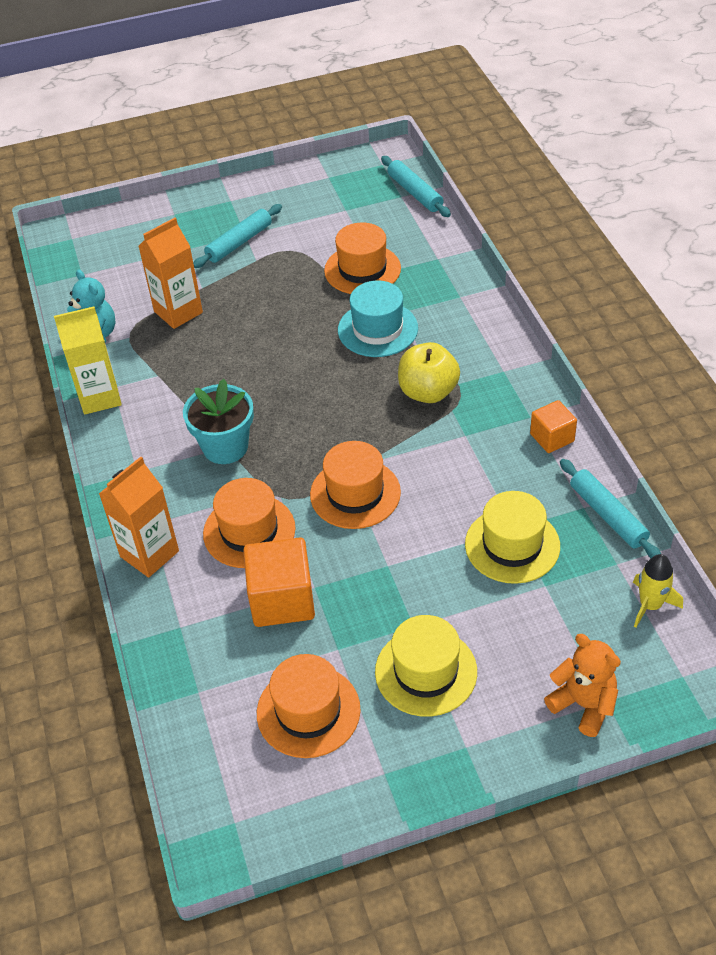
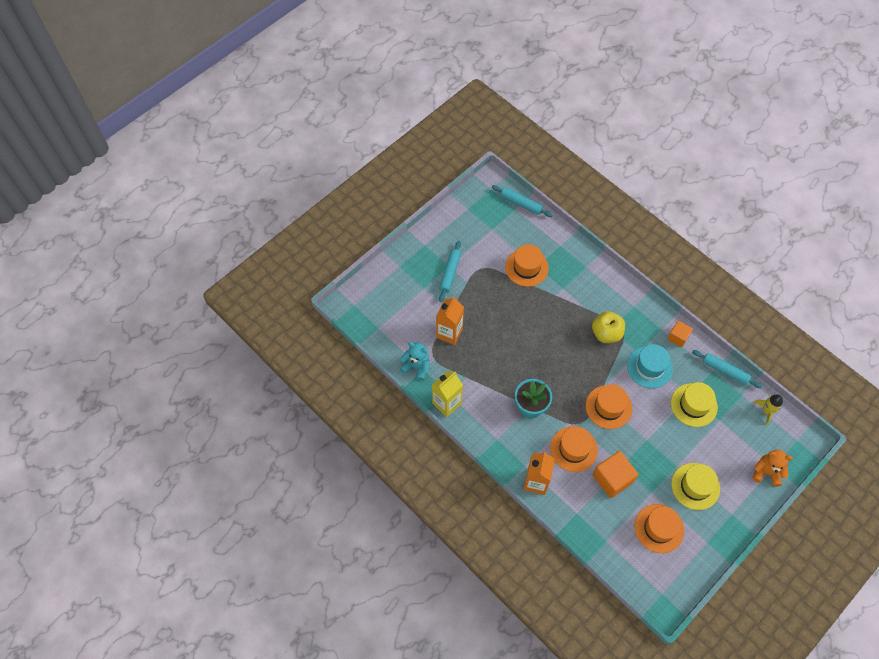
camera: 30 degrees left, 15 degrees up
(377, 329) = (558, 304): turquoise hat -> turquoise hat (649, 367)

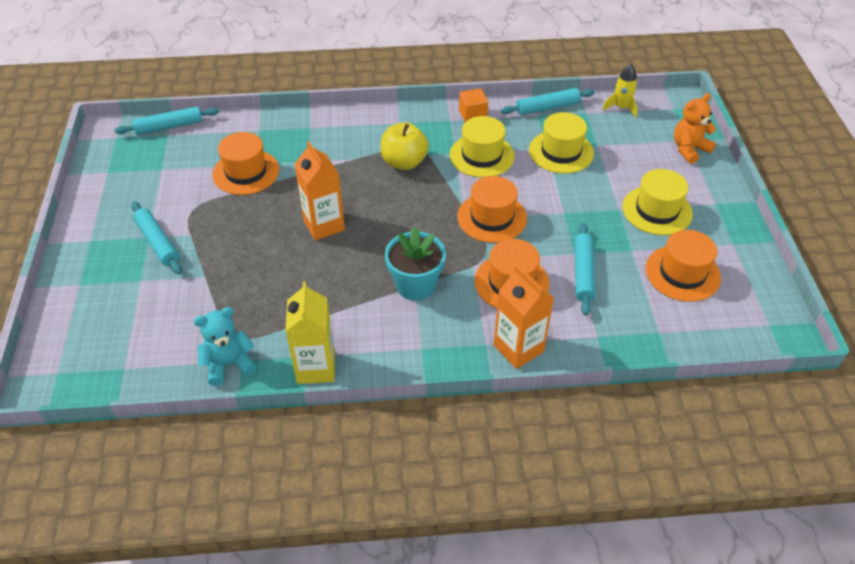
camera: 50 degrees left, 15 degrees down
(449, 333) = (229, 297): orange carton -> orange carton (324, 225)
(612, 478) = (583, 273): orange cube -> turquoise rolling pin
(649, 367) = (482, 156): turquoise hat -> yellow hat

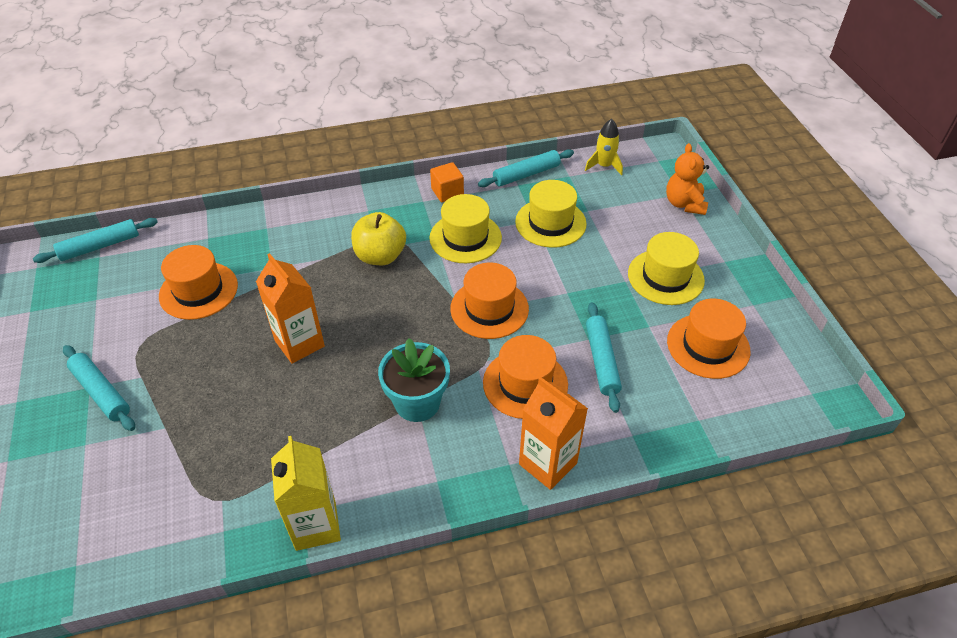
camera: 10 degrees left, 0 degrees up
(229, 364) = (208, 538): turquoise teddy bear -> none
(689, 149) = (684, 204): orange teddy bear -> orange teddy bear turned 45 degrees counterclockwise

